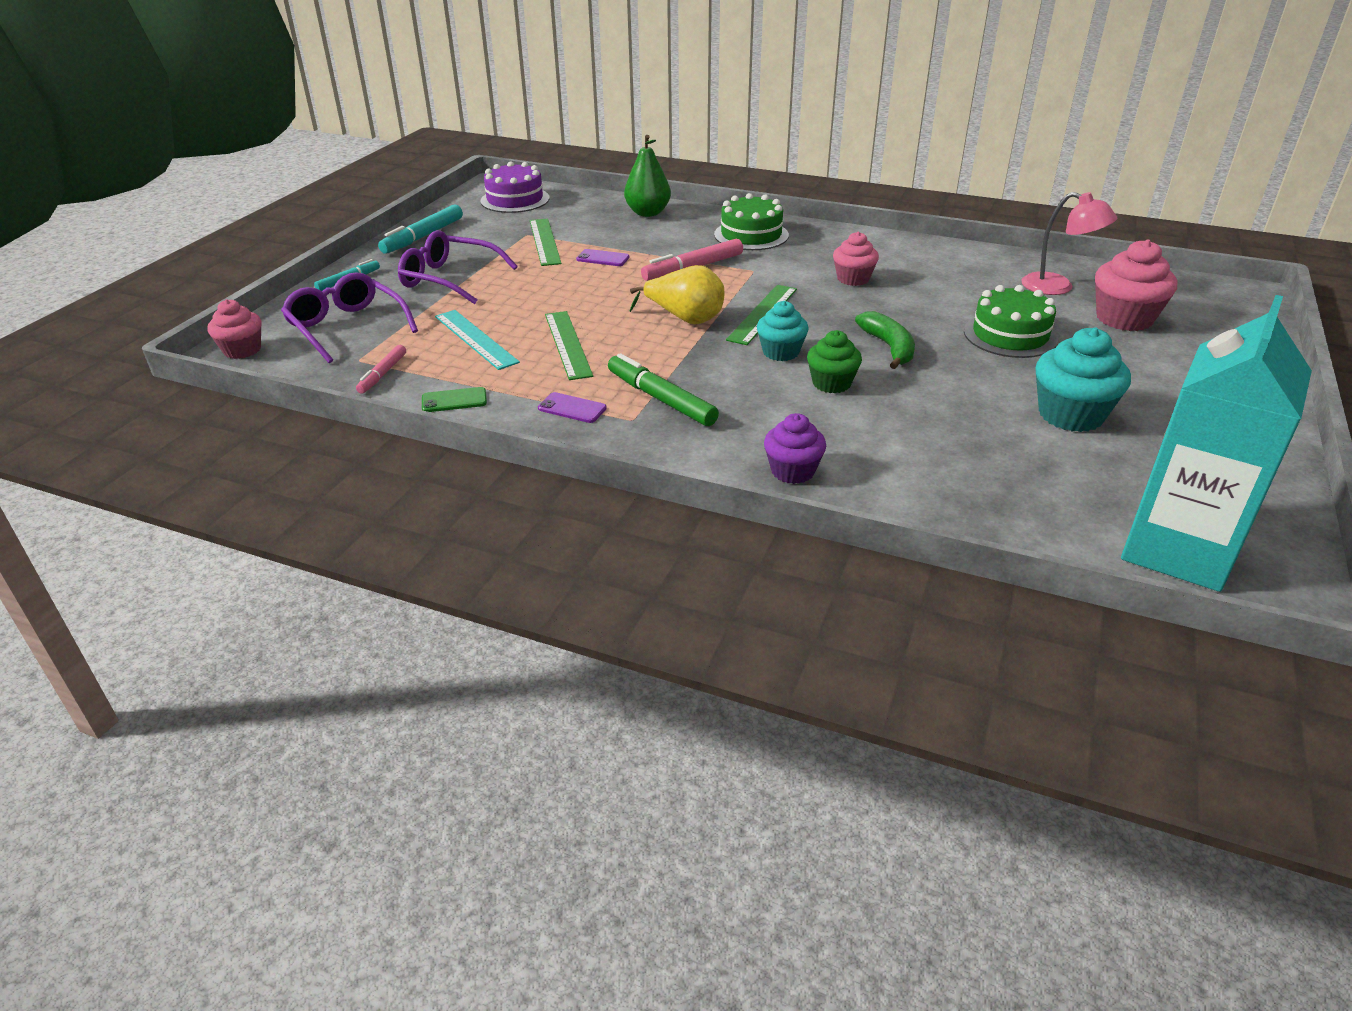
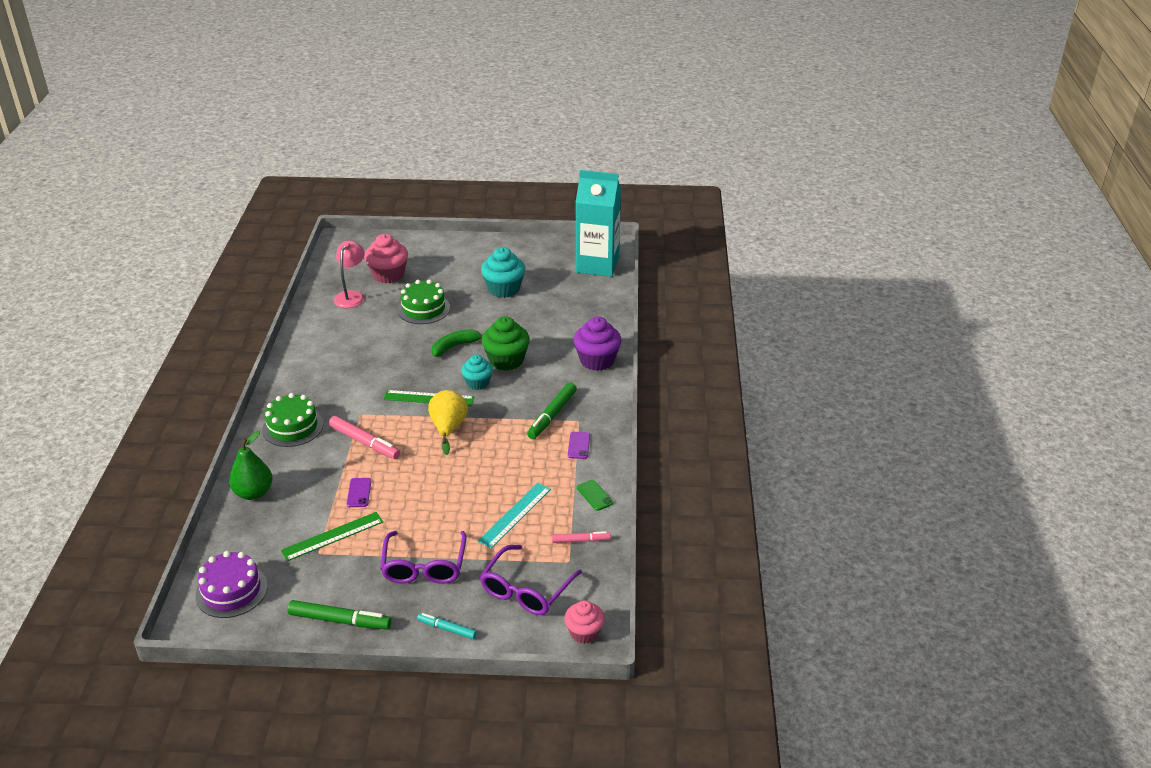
camera: 110 degrees left, 0 degrees up
(423, 237) = (340, 621): turquoise marker -> green marker
(568, 344) = (504, 470): green ruler -> none
(792, 471) = (597, 360): purple cupcake -> purple cupcake, size x1.55
(831, 383) = (506, 360): green cupcake -> green cupcake, size x1.55
(853, 279) = (362, 370): pink cupcake -> none

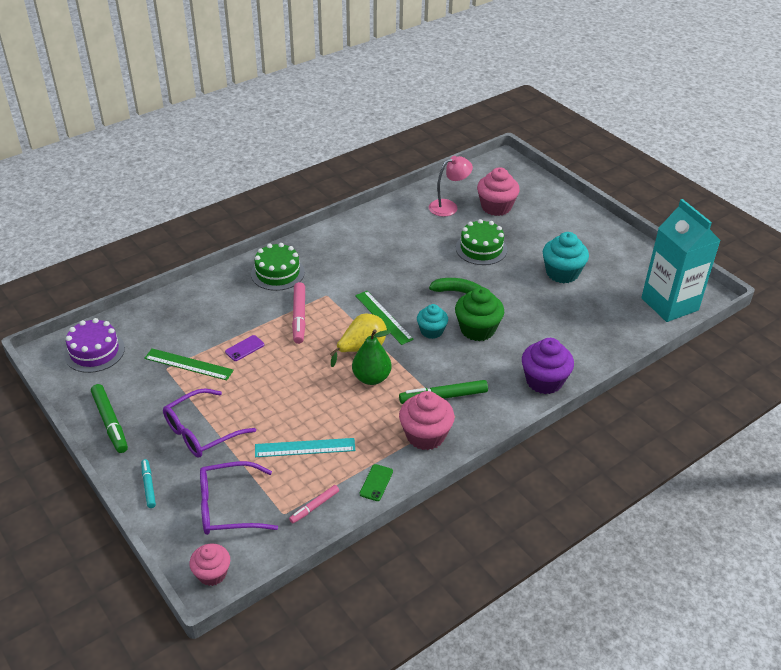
camera: 50 degrees right, 5 degrees up
(253, 493) = (194, 299): green pear -> green pear (371, 378)
(579, 445) = (425, 435): purple phone -> pink cupcake
(580, 540) = (314, 506): pink marker -> pink marker turned 90 degrees clockwise

